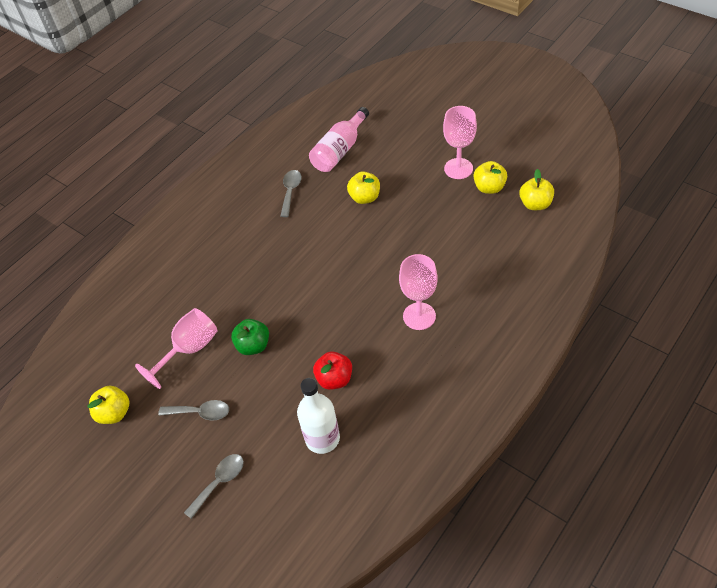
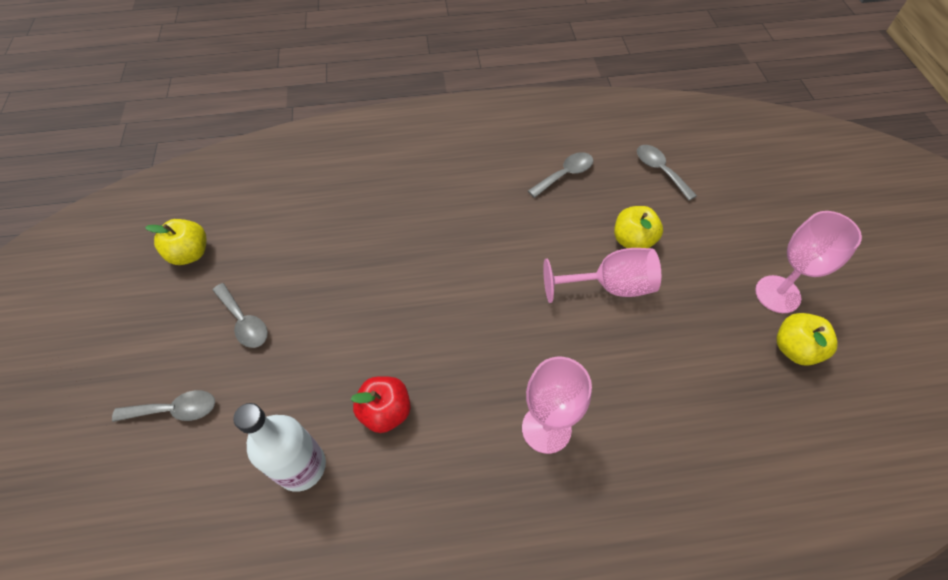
camera: 40 degrees right, 5 degrees up
(189, 349) = (307, 251): pink goblet -> pink goblet (610, 286)
(253, 345) = (359, 299): green apple -> none
(339, 150) = (660, 170): pink bottle -> grey spoon
(535, 204) = (838, 422): yellow apple -> none

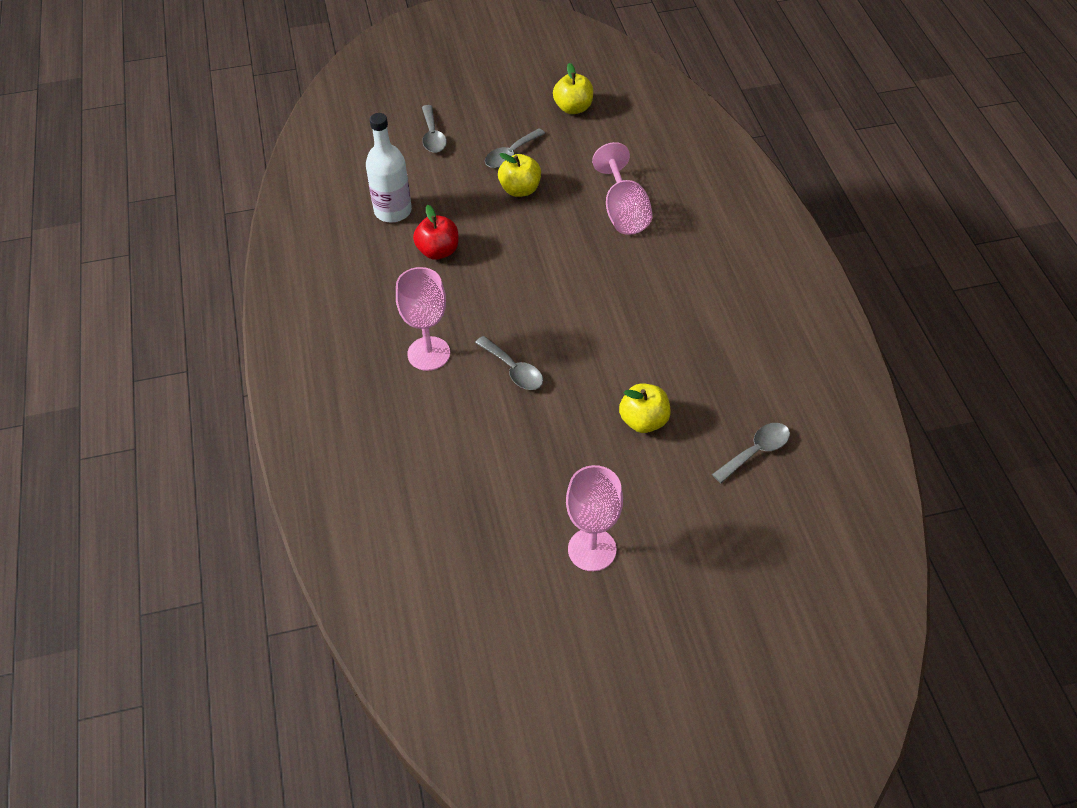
camera: 85 degrees right, 5 degrees down
(565, 175) = (727, 361): grey spoon -> grey spoon (513, 370)
(610, 286) = (581, 400): pink goblet -> pink goblet (623, 212)
(794, 349) = (524, 555): yellow apple -> yellow apple (520, 189)

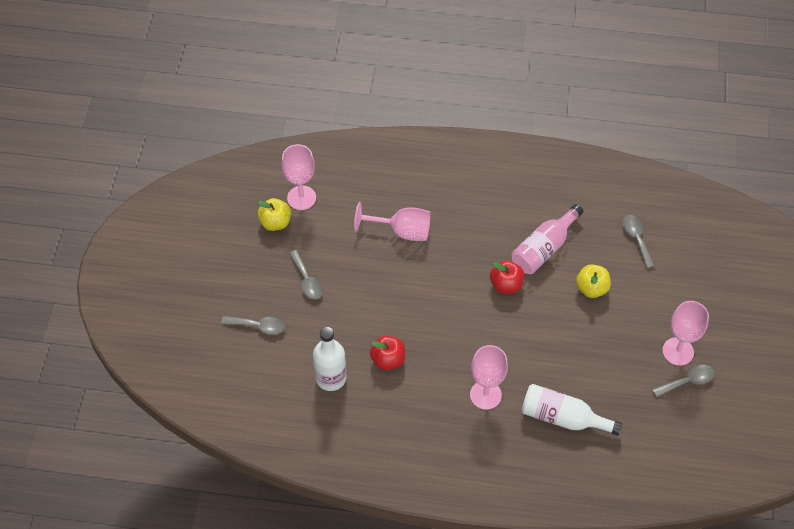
camera: 70 degrees left, 5 degrees up
(428, 441) = (562, 417): none -> white bottle
(513, 370) = (521, 347): grey spoon -> grey spoon (687, 381)
(520, 189) = (348, 287): yellow apple -> none
(600, 329) = (506, 285): none -> red apple
(619, 117) = (301, 198): none -> pink goblet
(679, 353) = (544, 248): none -> pink bottle

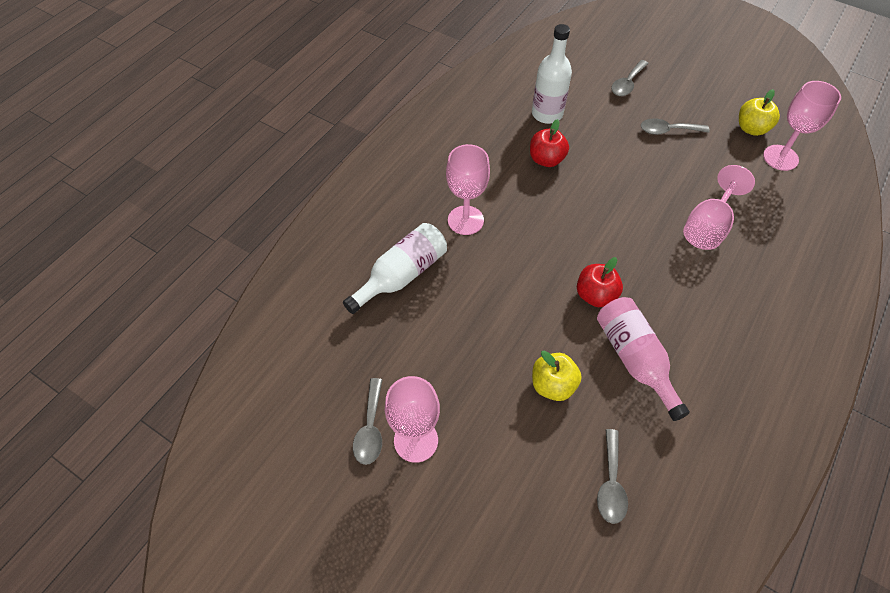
camera: 115 degrees right, 0 degrees up
(636, 239) = (610, 483): grey spoon -> grey spoon turned 90 degrees clockwise

